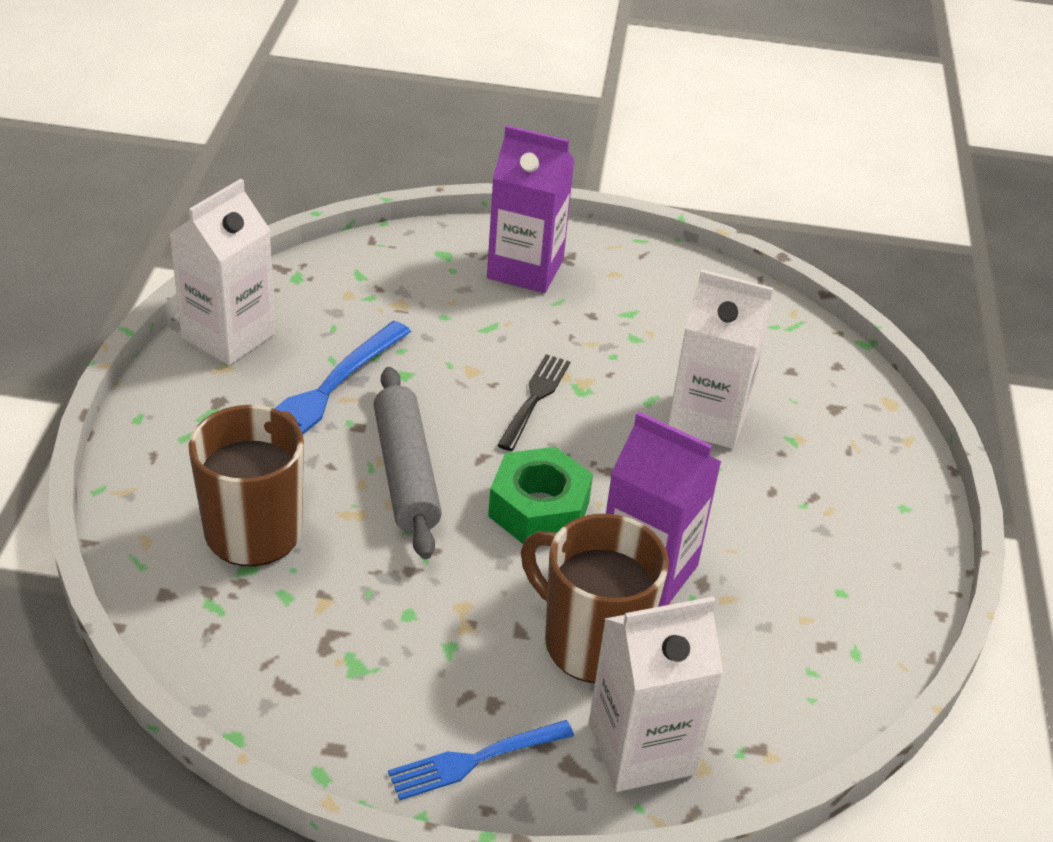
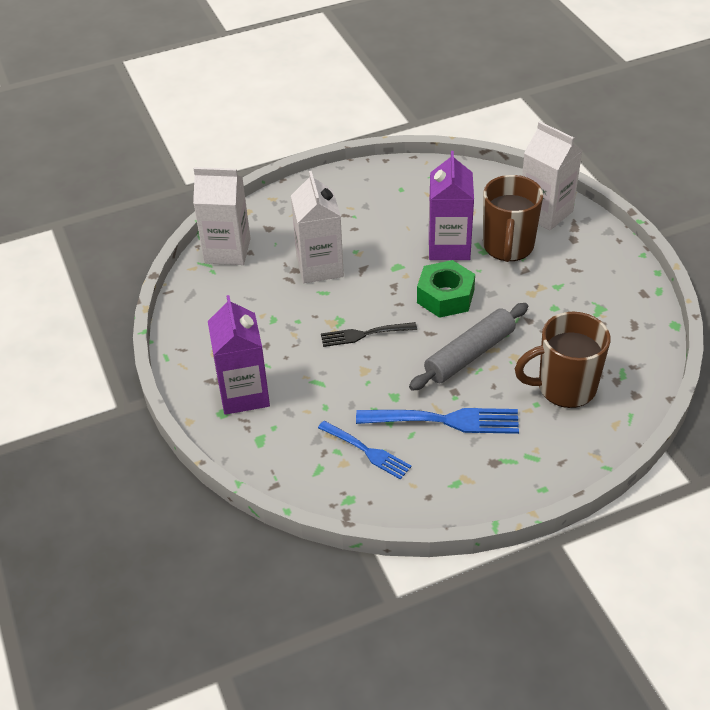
camera: 115 degrees left, 5 degrees up
(228, 336) = (436, 495): white carton -> white carton (227, 251)
(475, 759) = (602, 252): blue fork -> blue fork (366, 451)

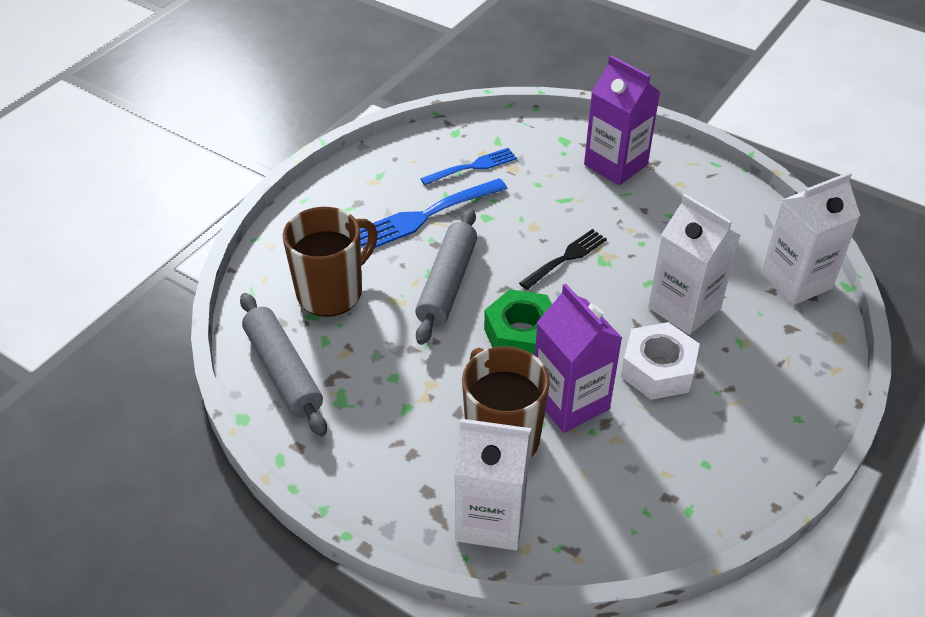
camera: 145 degrees right, 0 degrees up
(366, 451) = (472, 167): blue fork -> blue fork turned 150 degrees clockwise
(377, 241) = (658, 369): none -> white nut
(632, 343) = (283, 371): none -> grey rolling pin

